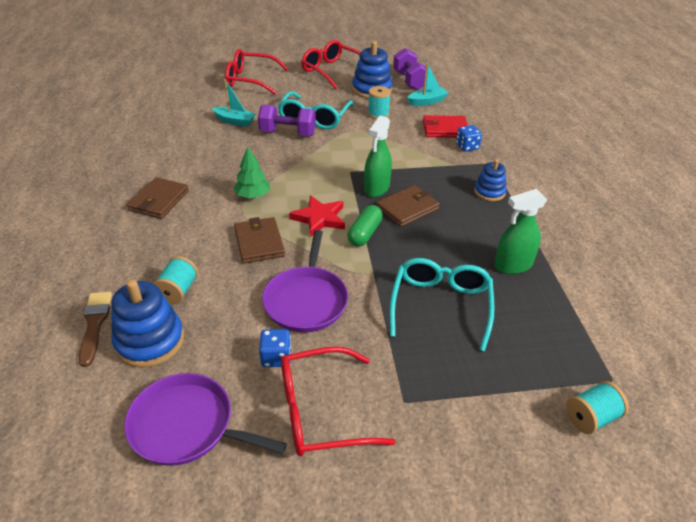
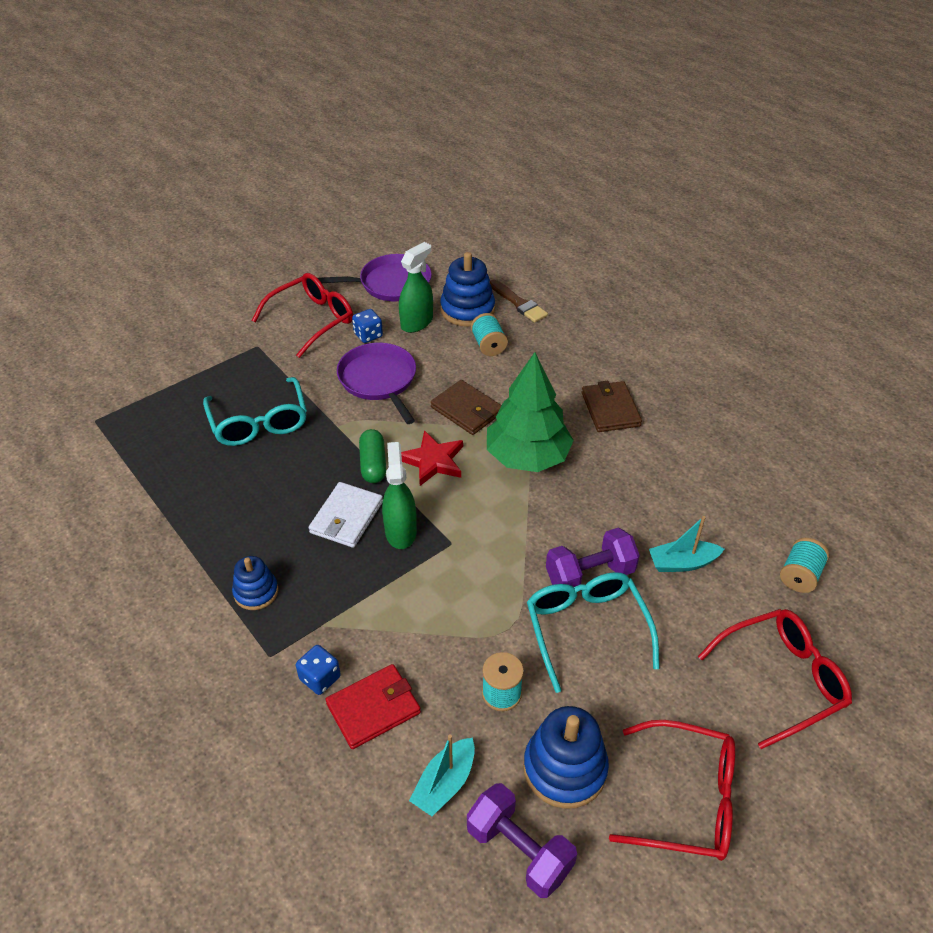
camera: 150 degrees right, 5 degrees up
(253, 196) = (527, 457): green tree -> green tree, size x1.94
(407, 208) = (346, 517): brown wallet -> white wallet
(513, 265) = (200, 493): green spray bottle -> green spray bottle (417, 322)
(591, 417) = (113, 388): turquoise spool -> turquoise spool (799, 575)

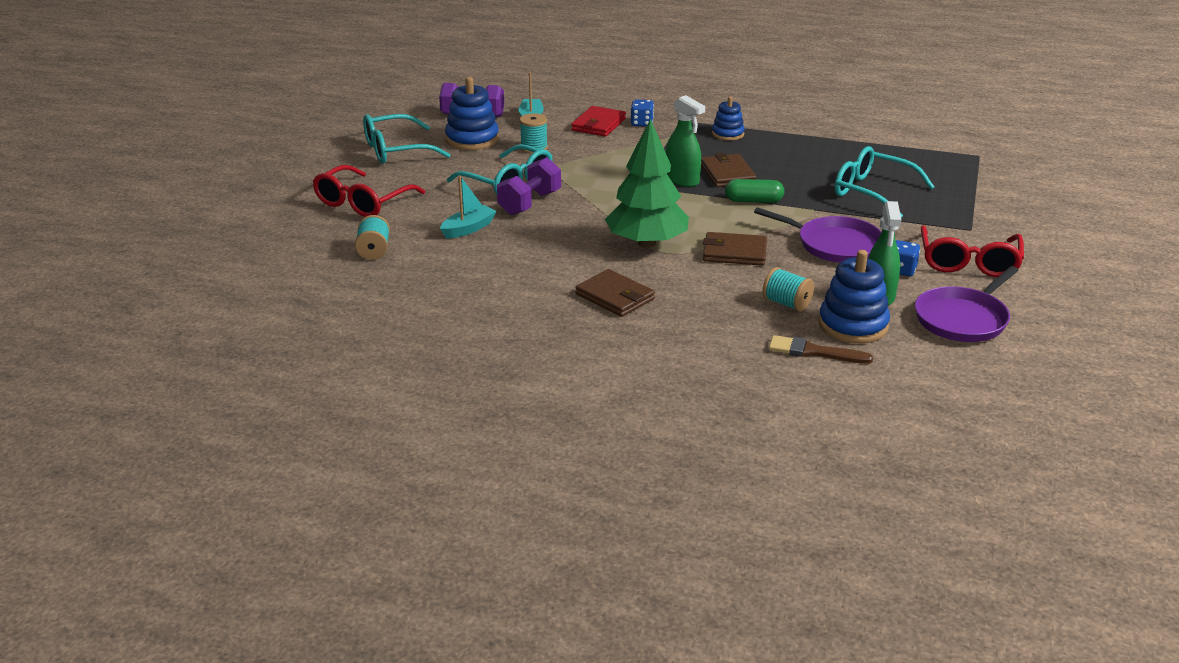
camera: 145 degrees right, 15 degrees down
(346, 517) = (727, 174): white wallet -> brown wallet
(373, 464) = (753, 201): green capsule -> green capsule turned 45 degrees counterclockwise
(433, 461) = (714, 217): red star -> none
(687, 799) = (395, 150): red glasses -> turquoise glasses

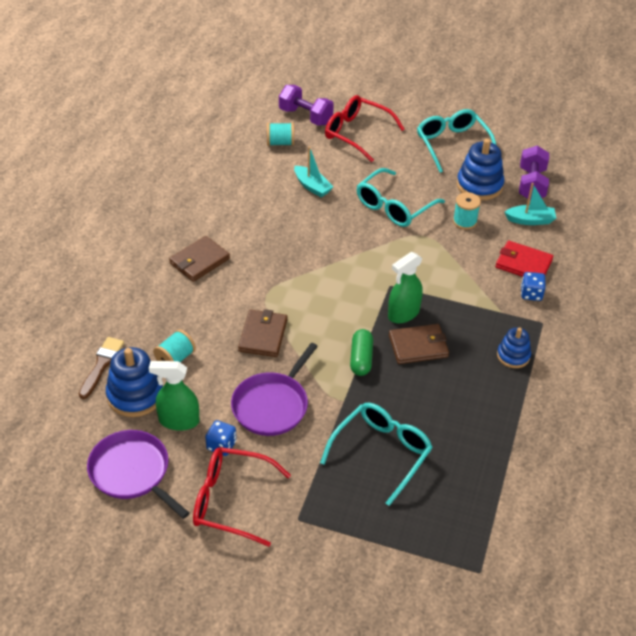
camera: 90 degrees right, 15 degrees up
(529, 203) = (356, 218): purple dumbbell -> purple dumbbell (305, 116)
(647, 243) = (283, 283): green tree -> none

